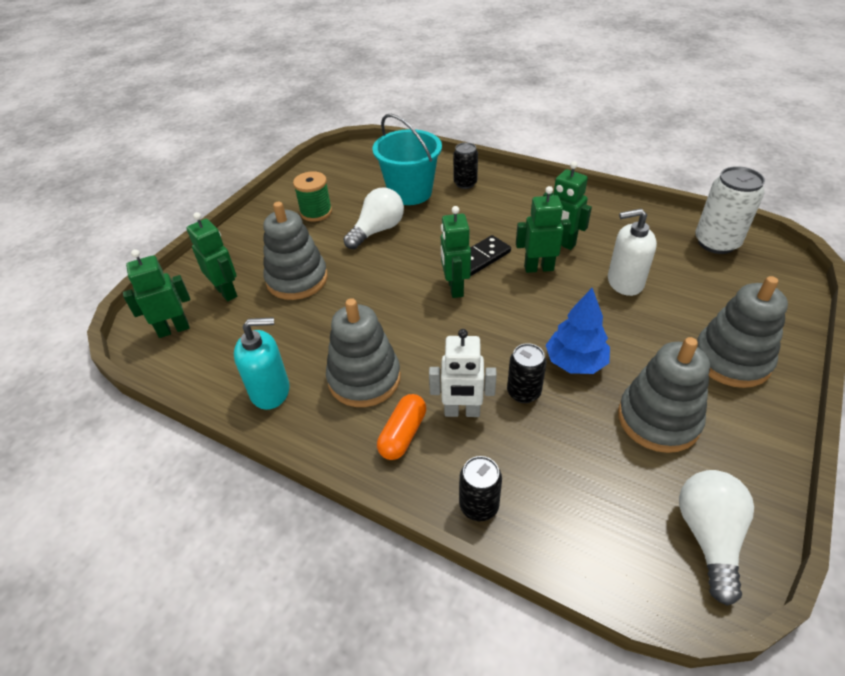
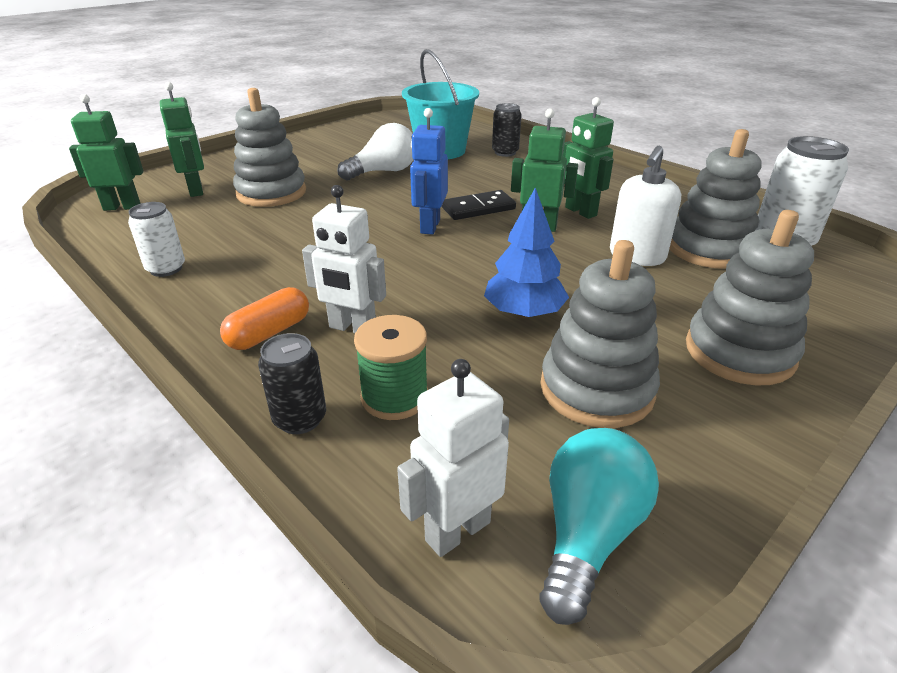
camera: 15 degrees right, 10 degrees down
(270, 391) = (166, 268): turquoise soap dispenser -> white can
(316, 212) = (334, 150): green spool -> green spool (394, 397)
(364, 378) = (269, 278): grey stacking toy -> grey stacking toy (708, 249)
(455, 288) = (429, 226): green robot -> blue robot
(523, 392) = (439, 326): black can -> none
(624, 282) = (637, 256): white soap dispenser -> white soap dispenser turned 75 degrees counterclockwise
(632, 560) = (457, 530): none -> white robot
(708, 537) = (588, 535): white light bulb -> turquoise light bulb

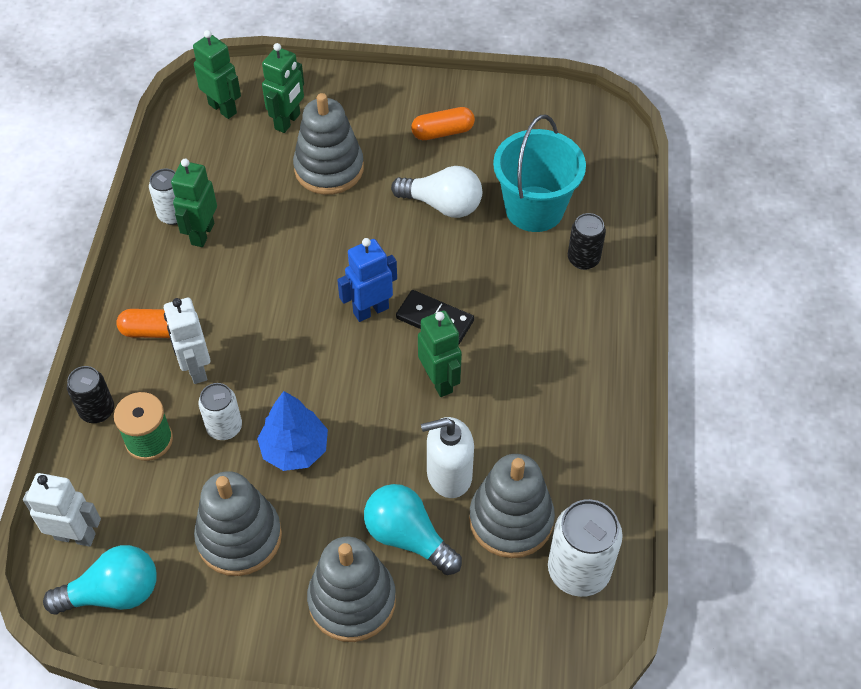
camera: 50 degrees right, 20 degrees up
(325, 151) = (442, 132): none -> orange capsule
(446, 341) = (224, 427): none -> white can
(580, 212) = (499, 393): green robot -> green robot (202, 234)
(686, 296) = (408, 537): none -> turquoise light bulb

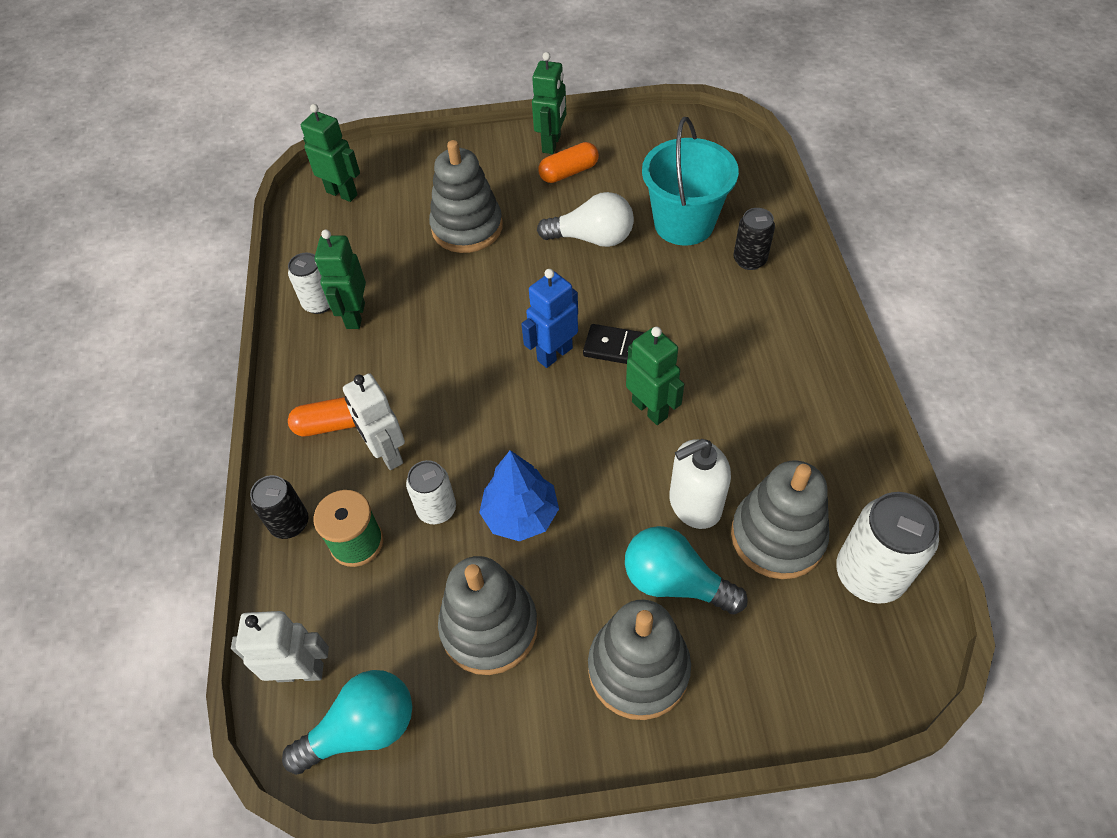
camera: 10 degrees left, 0 degrees up
(288, 121) = (412, 192): green robot -> green robot (552, 144)

